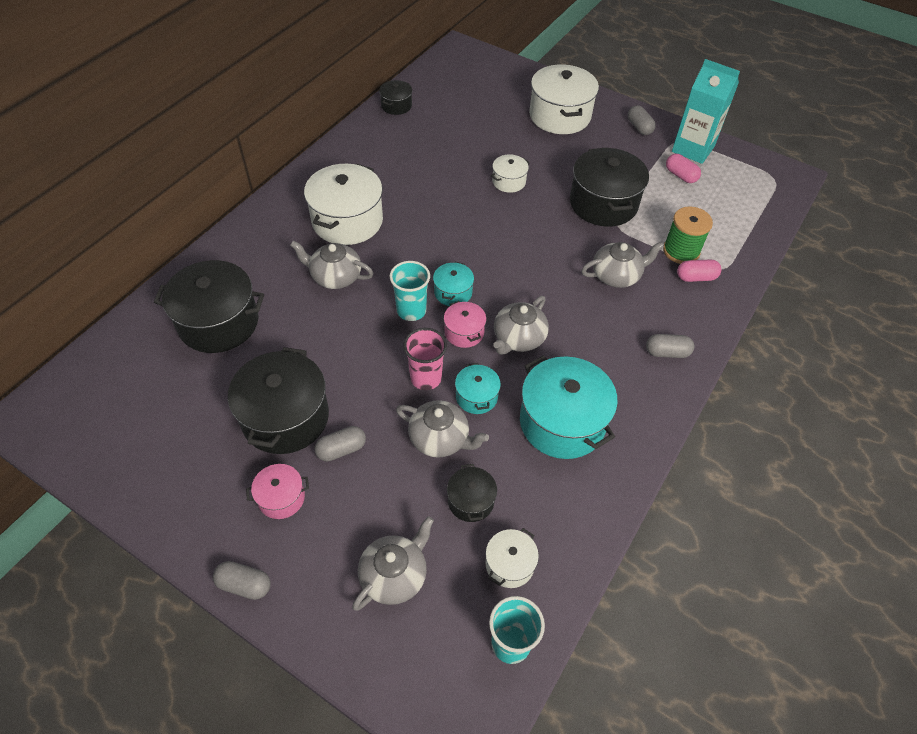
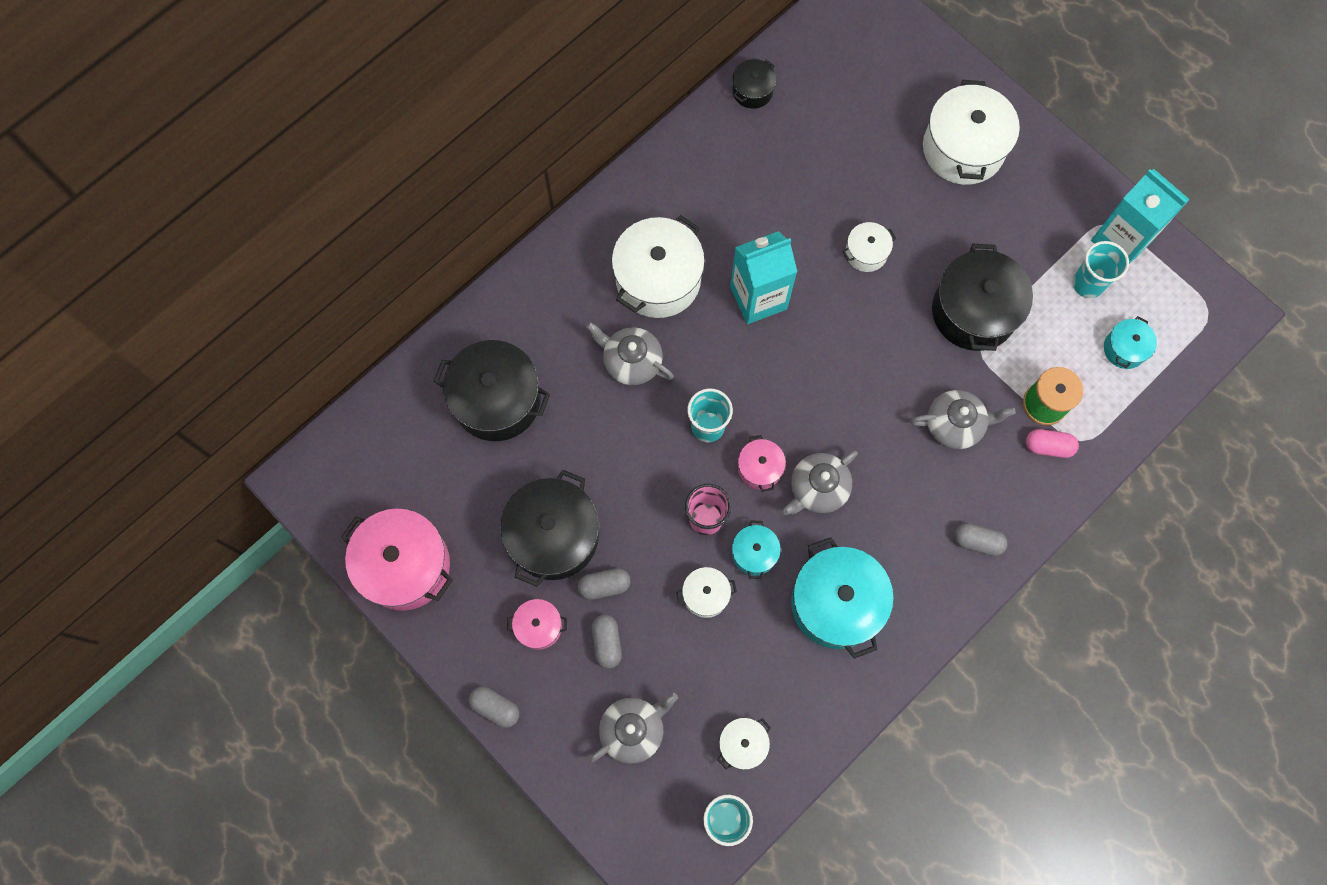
camera: 15 degrees right, 20 degrees up
(138, 470) = (405, 565): none -> pink pot
(432, 220) = (758, 298): none -> turquoise carton
(440, 438) = (705, 595): grey teapot -> white pot
(453, 292) = (759, 410): turquoise pot -> turquoise pot (1124, 349)
(471, 501) = (721, 671): black pot -> none
(639, 127) = (1063, 189): grey capsule -> grey capsule (607, 643)
(680, 175) = (1087, 284): pink capsule -> turquoise cup

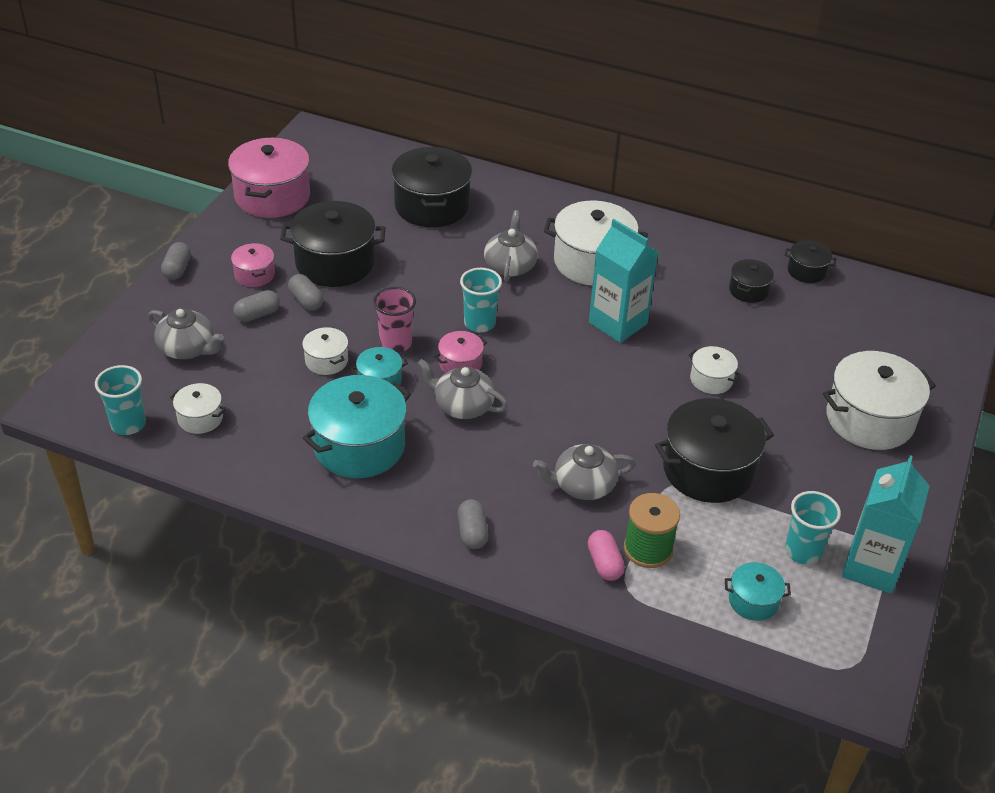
camera: 65 degrees right, 30 degrees down
(759, 157) = (748, 290): none -> black pot
(955, 424) = (583, 485): grey teapot -> grey teapot turned 105 degrees clockwise

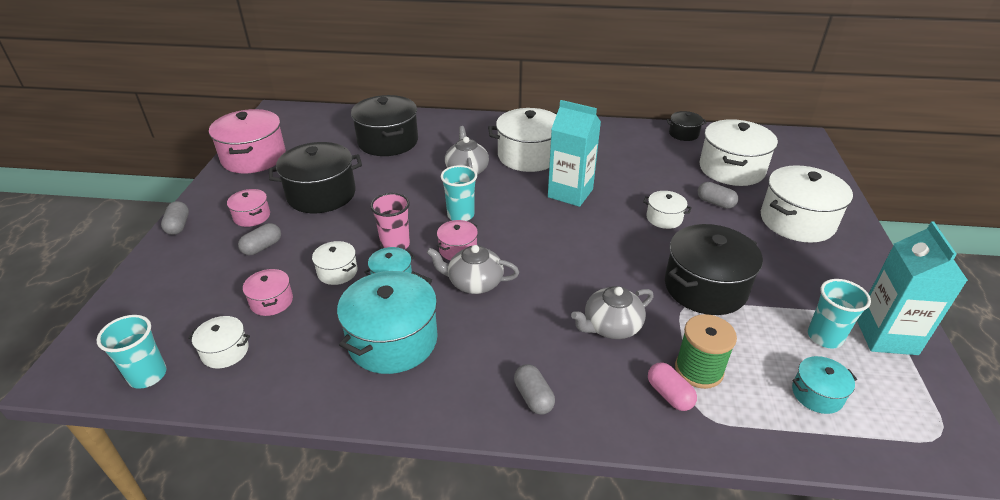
camera: 15 degrees left, 5 degrees down
(188, 349) = (200, 289): grey teapot -> none
(253, 377) = (271, 301): none -> pink pot
(306, 301) = (304, 227): grey capsule -> grey capsule (715, 203)
(748, 290) = (652, 153): black pot -> none
(836, 334) = (731, 169): none -> white pot

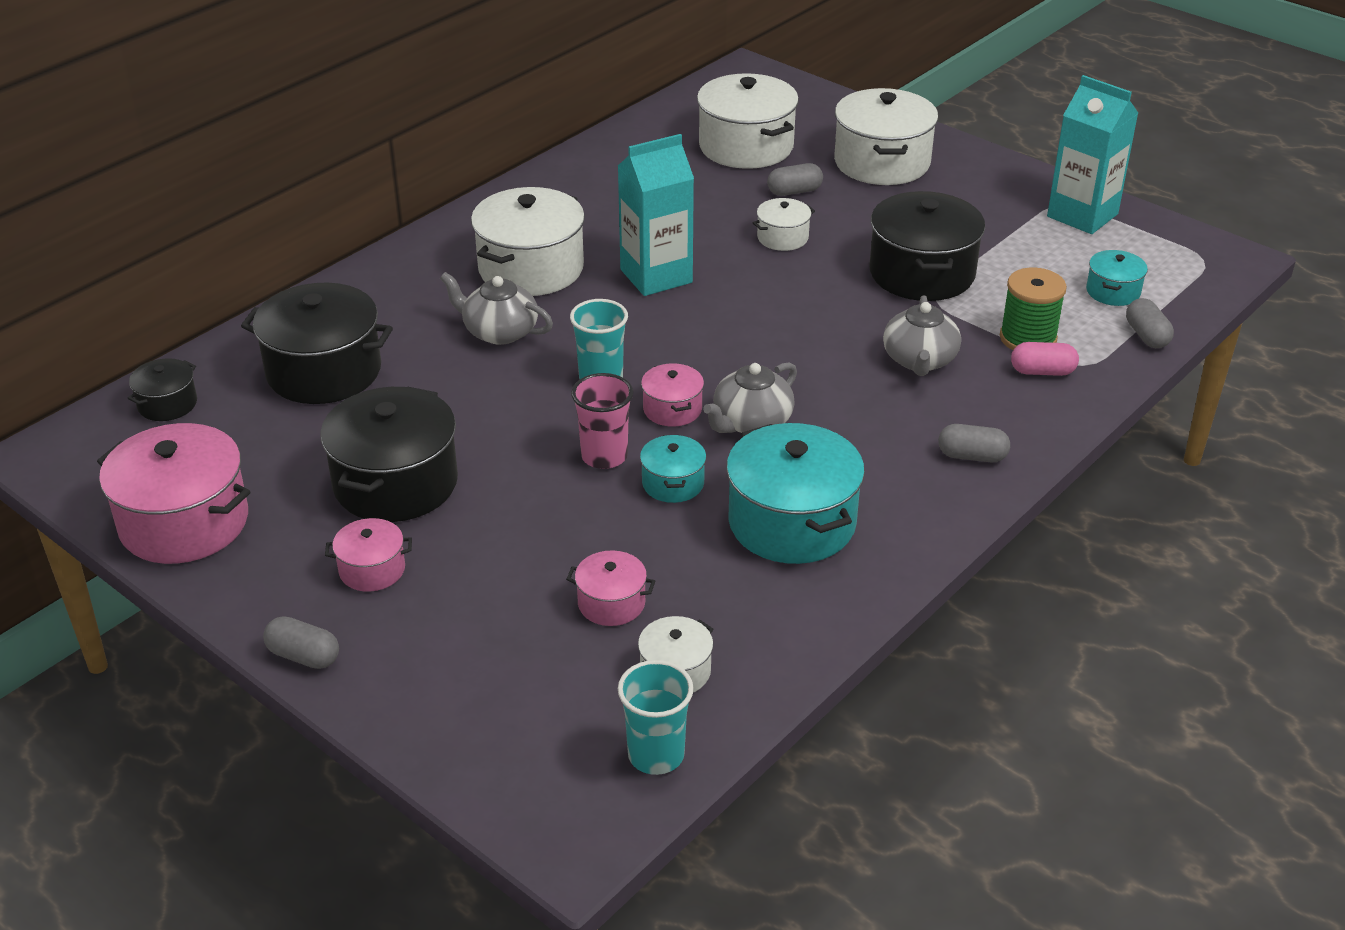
camera: 55 degrees left, 0 degrees up
(262, 247) = (470, 579): grey capsule -> grey capsule (1146, 336)
(337, 272) = (609, 525): white pot -> none
(683, 134) = (634, 136): black pot -> black pot (167, 404)
(824, 337) = (1053, 247): turquoise cup -> none

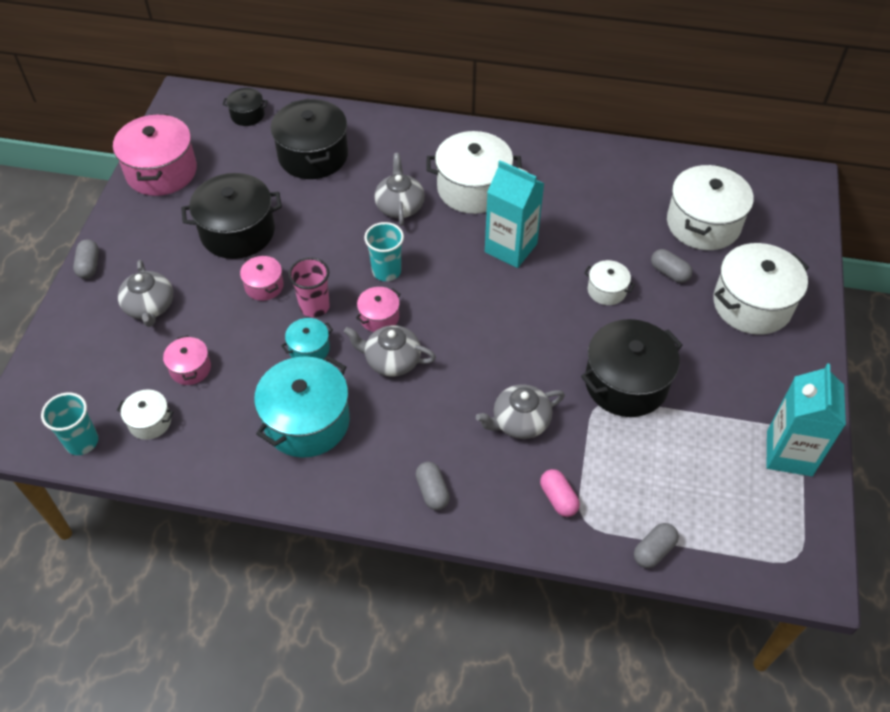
camera: 60 degrees right, 15 degrees up
(372, 569) = (164, 258): pink pot -> pink pot (264, 286)
(455, 612) = (150, 307): none -> grey teapot
(1028, 338) = (593, 475): green spool -> none
(1113, 291) = (697, 509): turquoise pot -> none

